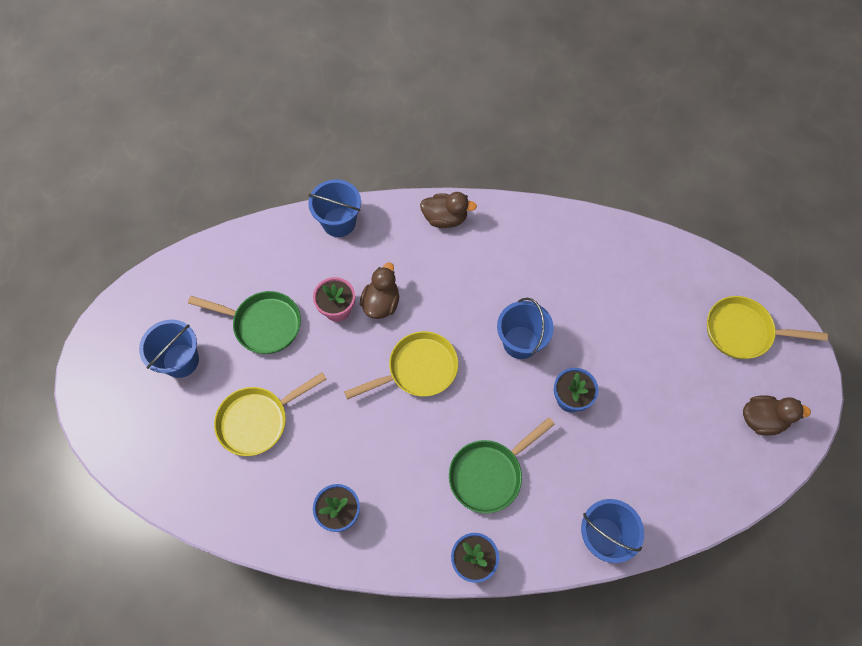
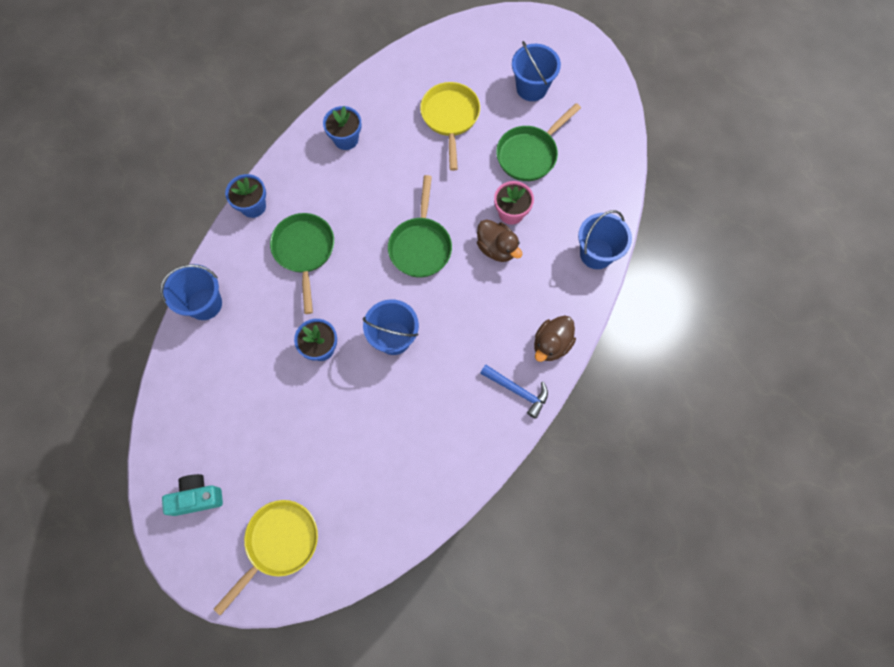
camera: 120 degrees right, 5 degrees up
(418, 369) = (420, 246): yellow pan -> green pan
(501, 224) = (517, 391): none -> blue hammer
(762, 419) = (197, 497): brown duck -> turquoise camera

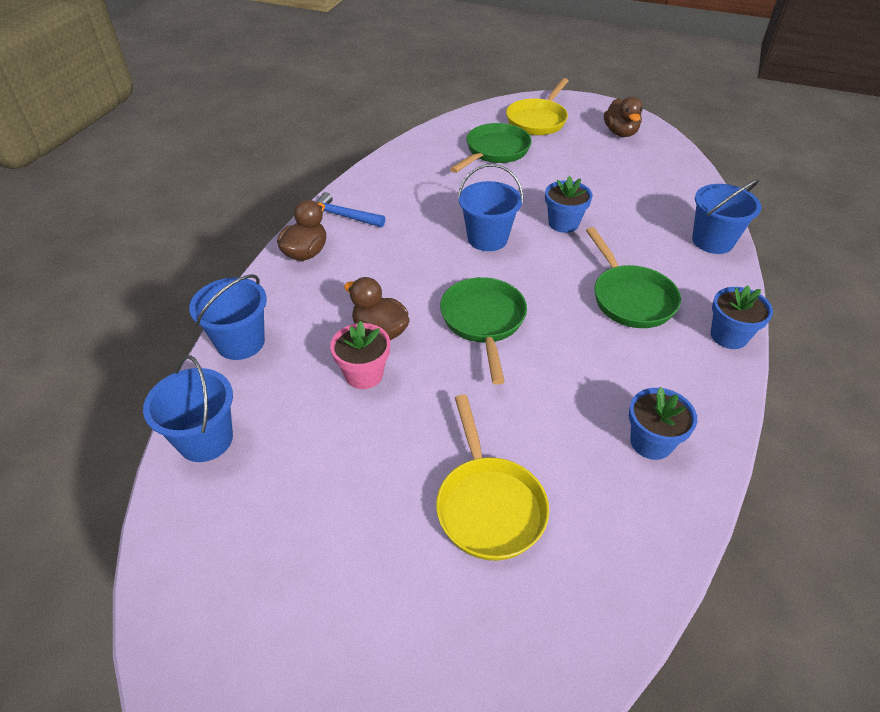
camera: 170 degrees right, 25 degrees down
(197, 497) = (620, 133): turquoise camera -> brown duck
(529, 154) = (340, 462): green pan -> green pan (495, 151)
(531, 88) = (340, 593): blue bucket -> blue bucket (205, 439)

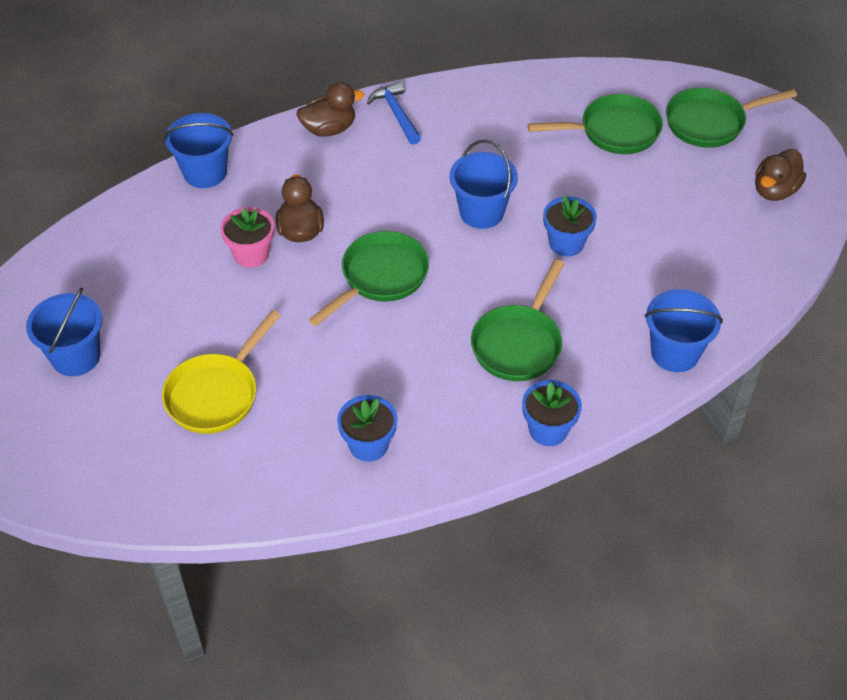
camera: 45 degrees right, 5 degrees up
(205, 439) = (114, 226): blue bucket -> blue bucket (76, 357)
(537, 120) = (710, 123): yellow pan -> green pan

